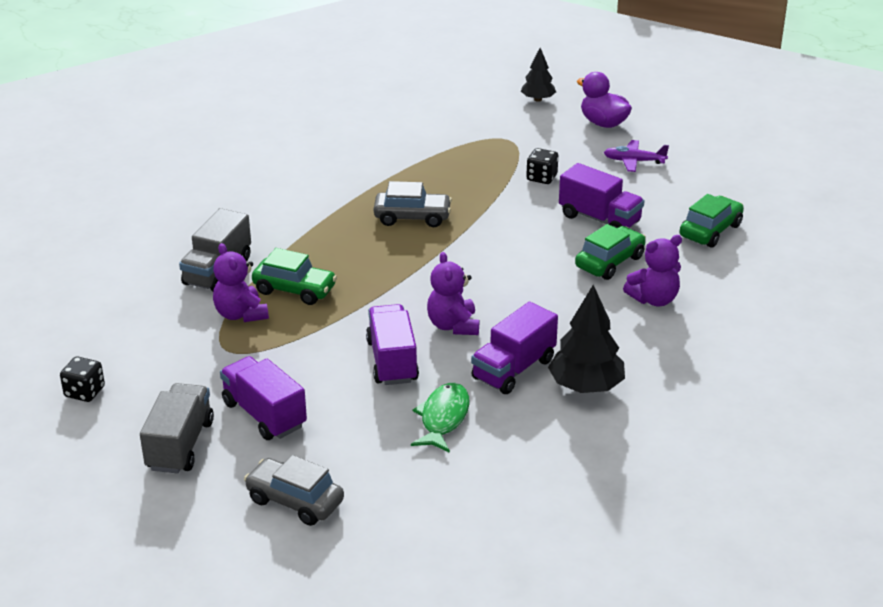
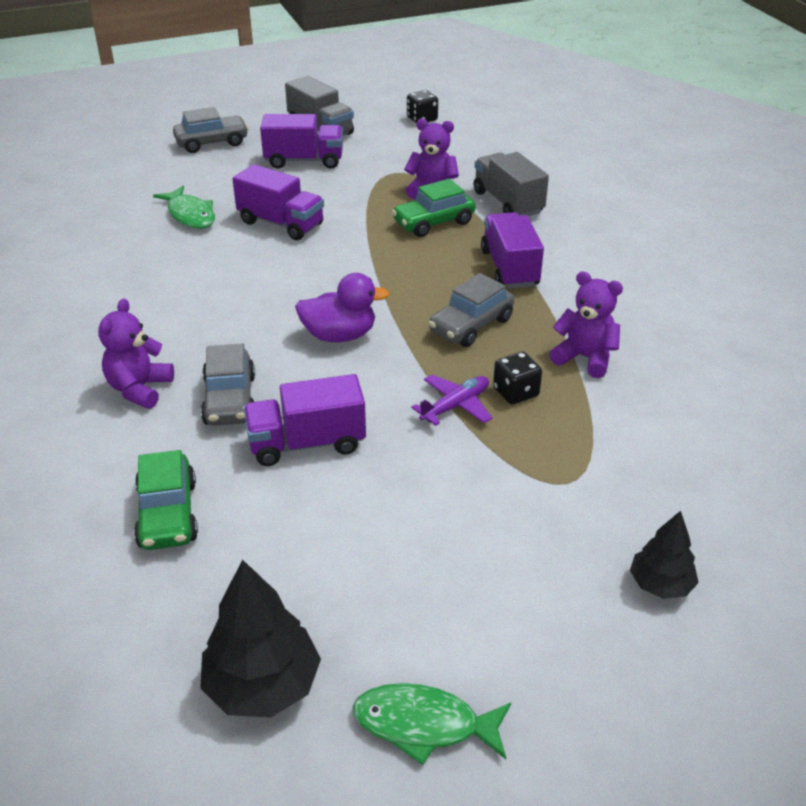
camera: 130 degrees right, 5 degrees up
(453, 326) = (279, 267): purple teddy bear -> purple teddy bear (585, 358)
(513, 369) = (186, 266): purple truck -> purple truck (510, 268)
(541, 178) = (443, 454): black dice -> black dice (515, 392)
(586, 386) = (113, 286): black tree -> black tree (262, 685)
(603, 123) = (519, 607): purple duck -> purple duck (339, 335)
(609, 262) = (230, 400): green car -> grey car
(634, 161) = (386, 562): purple plane -> purple plane (455, 406)
(690, 120) = (424, 724): none -> green fish

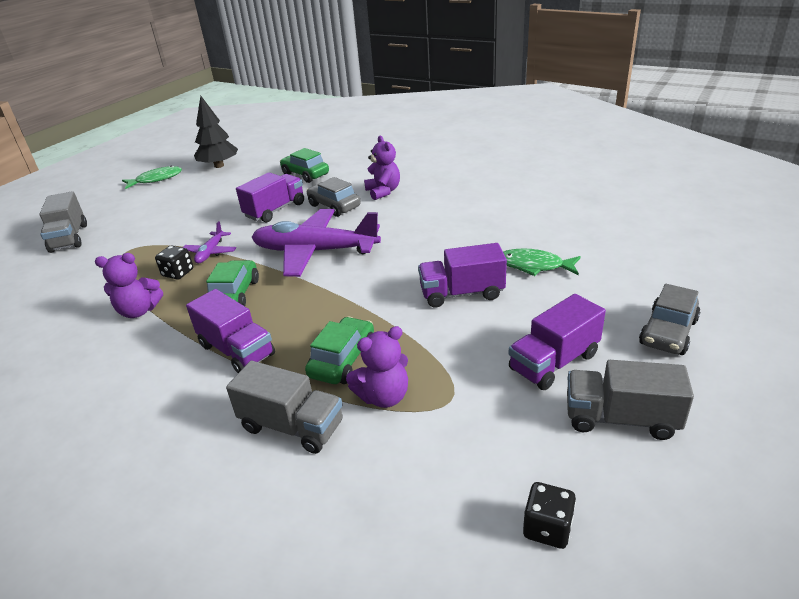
camera: 145 degrees right, 5 degrees down
(339, 335) = (315, 251): purple duck -> purple plane
(471, 325) = (235, 294): grey car -> green car
(660, 584) = (69, 238): black tree -> grey truck

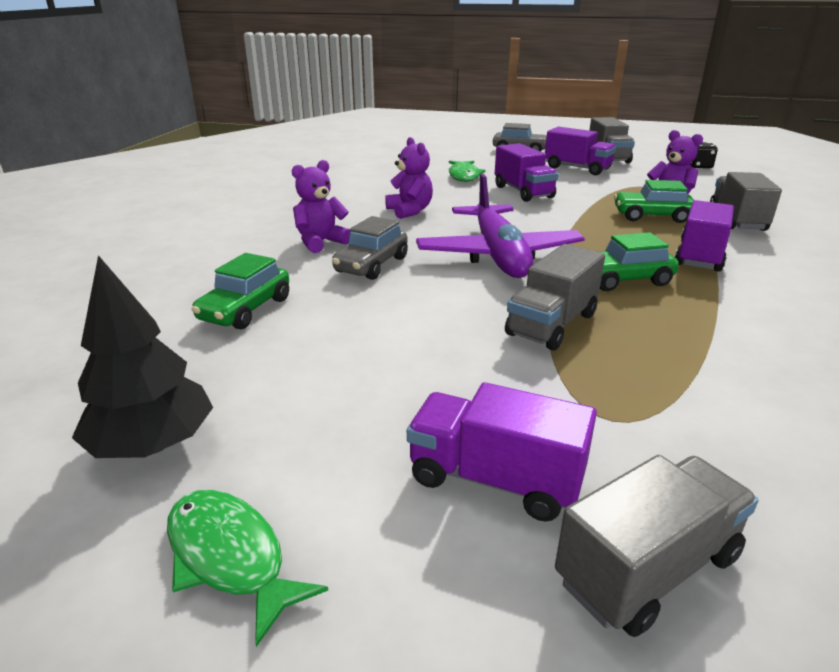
camera: 110 degrees left, 5 degrees down
(139, 311) = (727, 333): purple teddy bear -> purple teddy bear (410, 211)
(178, 273) = (623, 334): black dice -> none
(211, 252) = (552, 324): purple plane -> grey truck
(275, 210) = (395, 305): purple truck -> purple truck (495, 479)

